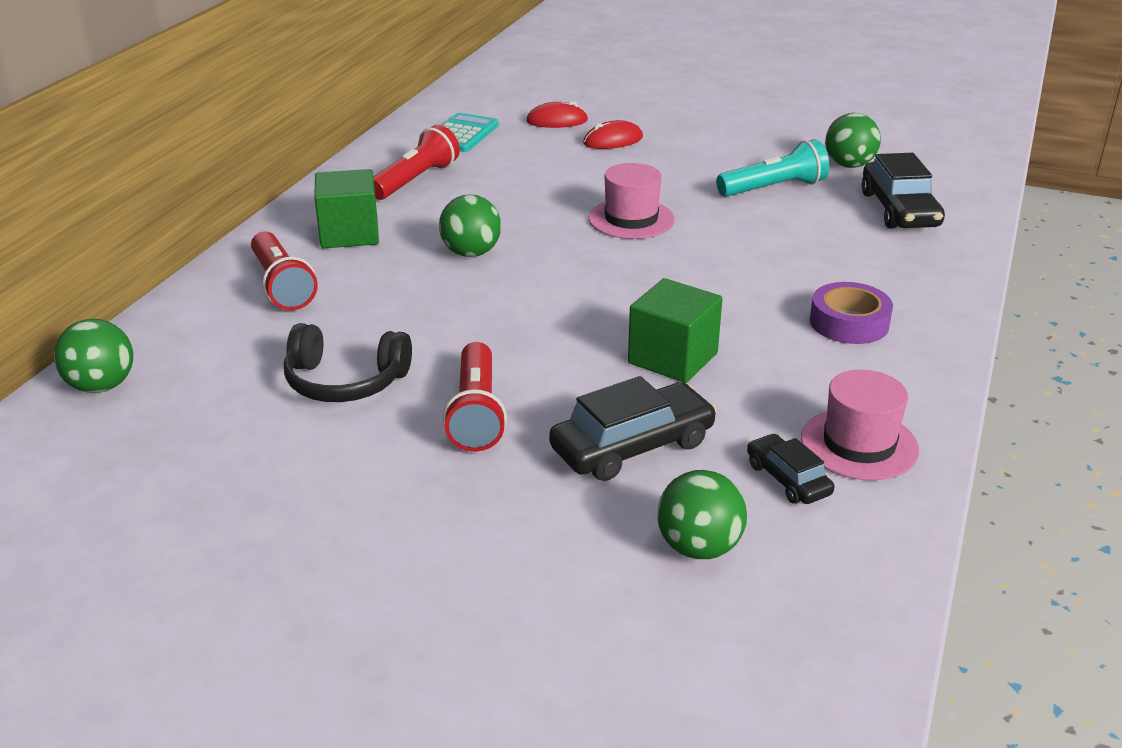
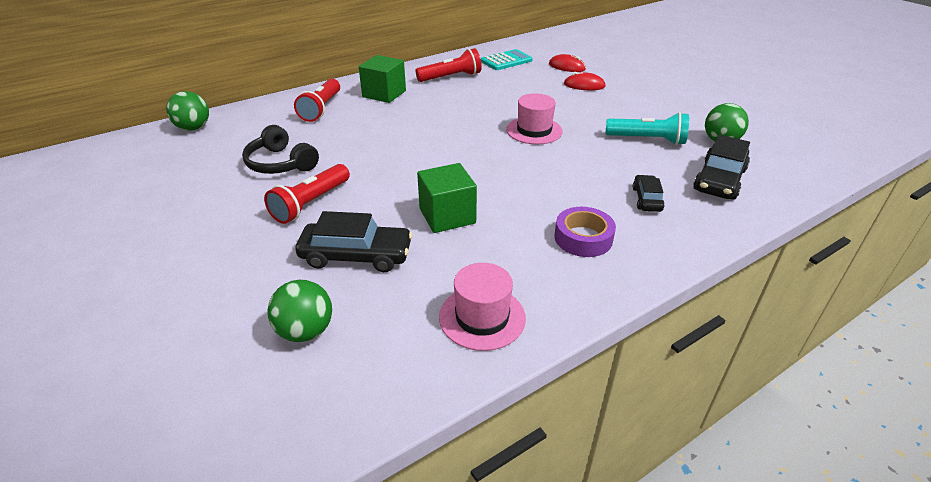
camera: 35 degrees right, 5 degrees up
(471, 253) = (425, 121): green ball -> none
(788, 479) = (409, 317): black car -> black car (647, 199)

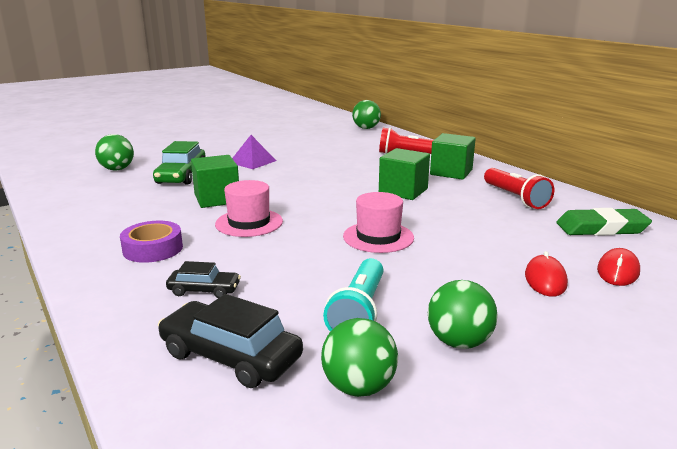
camera: 90 degrees right, 15 degrees down
(280, 163) = (311, 151): black headphones -> none
(310, 203) = (252, 161): red flashlight -> purple pyramid
(356, 256) = (181, 175): black car -> green car
(432, 117) = (403, 191): none -> green cube
(482, 317) = (86, 209): pink hat -> pink hat (249, 223)
(506, 61) = (601, 228): turquoise calculator -> green eraser
(664, 114) = (459, 342): none -> green ball

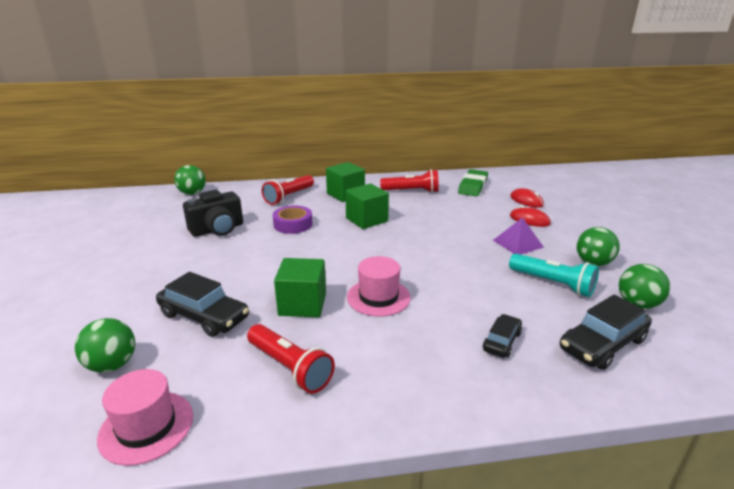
camera: 65 degrees left, 5 degrees up
(129, 212) = (290, 368): none -> red flashlight
(153, 249) = (403, 360): purple tape -> purple tape (293, 224)
(181, 175) = (204, 316): green car -> black car
(252, 161) = (213, 266): purple pyramid -> purple pyramid (517, 243)
(312, 149) = (217, 229): none -> black camera
(378, 237) = (445, 250): pink hat -> pink hat (146, 427)

